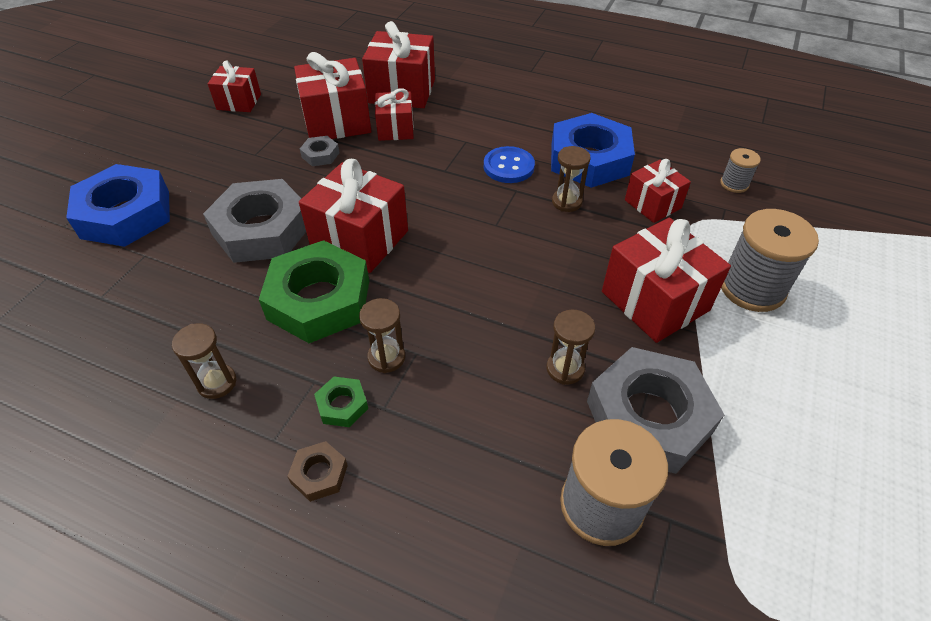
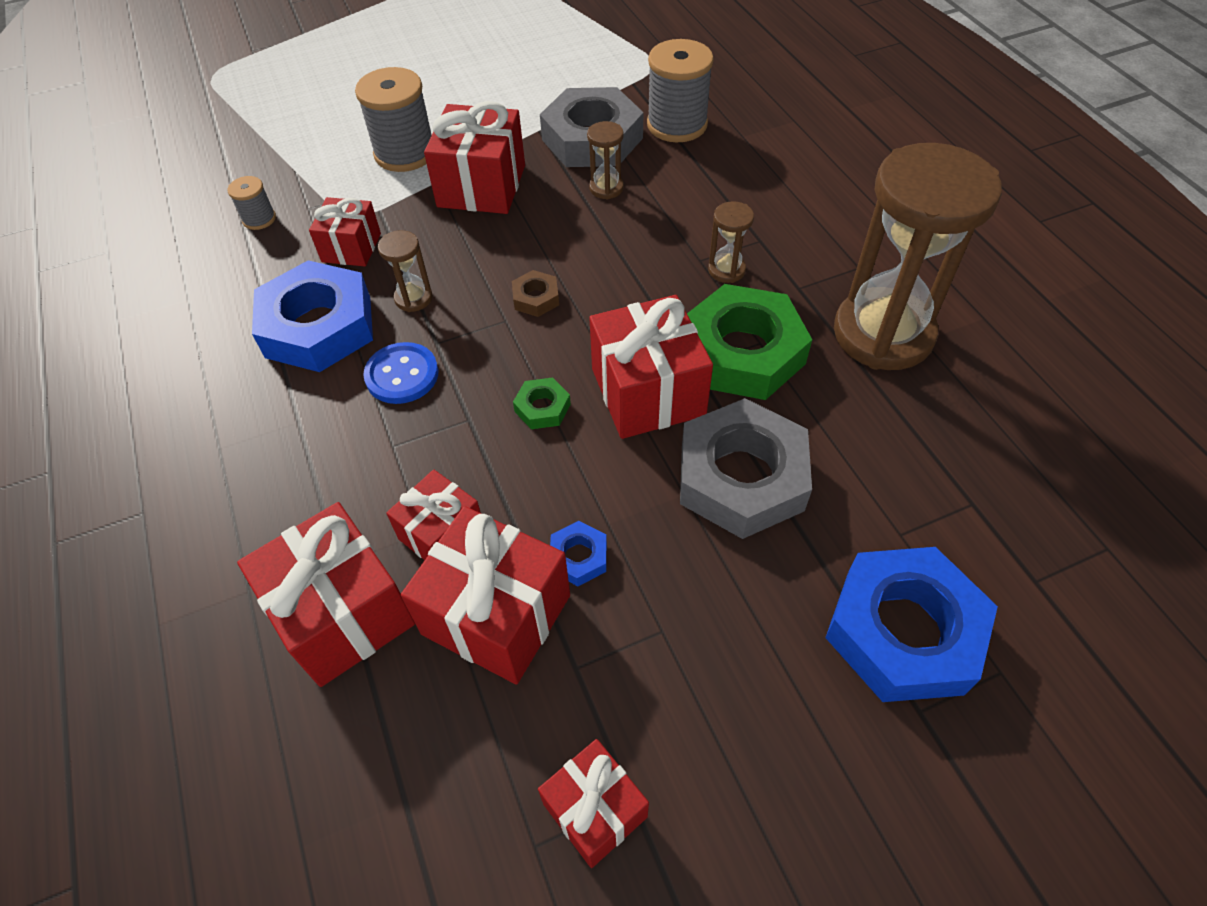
camera: 135 degrees left, 5 degrees up
(217, 383) = (883, 334): brown hourglass -> brown hourglass, size x2.48
(319, 474) = (838, 229): brown nut -> brown nut (536, 298)
(320, 155) = (578, 557): grey nut -> blue nut
(342, 405) = (790, 259): green nut -> green nut (542, 408)

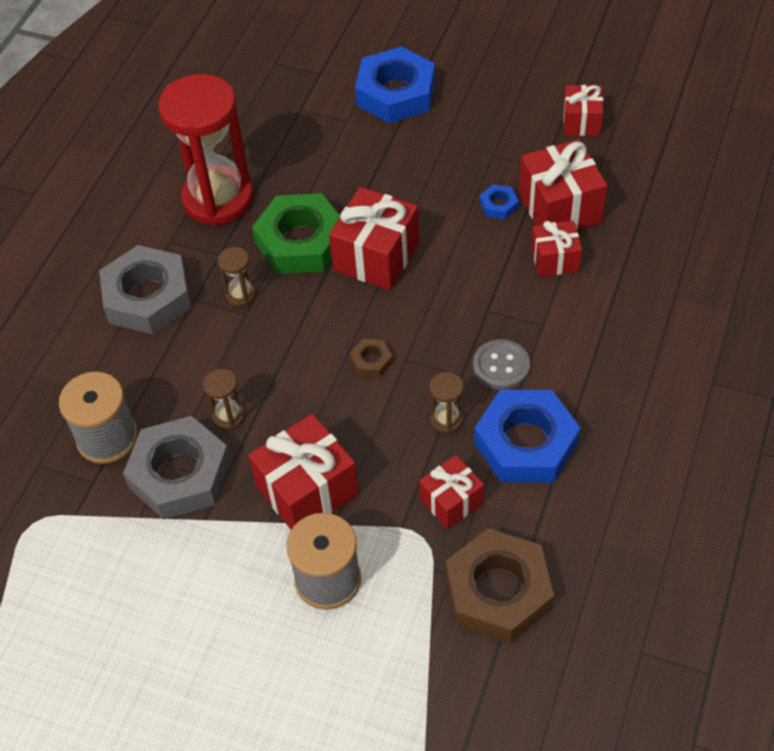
camera: 135 degrees left, 0 degrees up
(259, 219) = (498, 592): grey spool -> brown nut
(342, 613) = (633, 255): red gift -> none
(402, 375) = (501, 366): blue button -> grey button
(542, 408) = (441, 288): green nut -> none
(741, 477) = (383, 186): grey nut -> grey nut (147, 297)
(883, 334) = (218, 199): brown hourglass -> red hourglass

